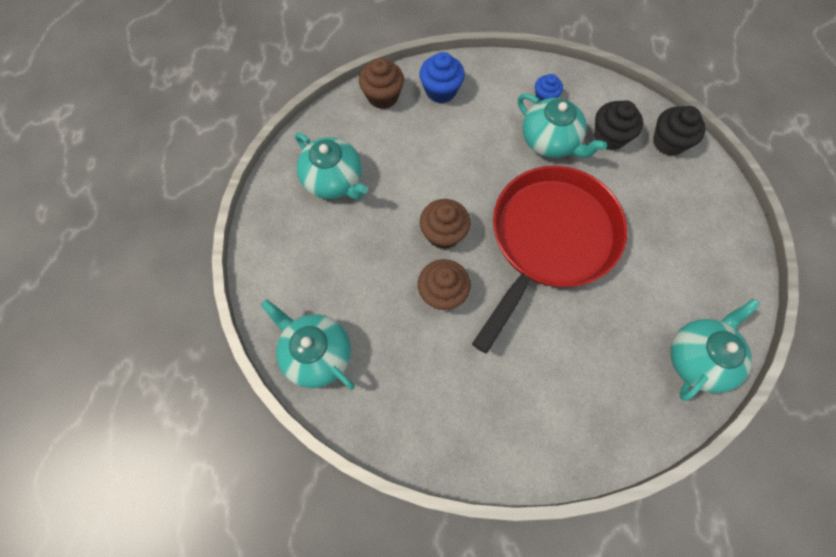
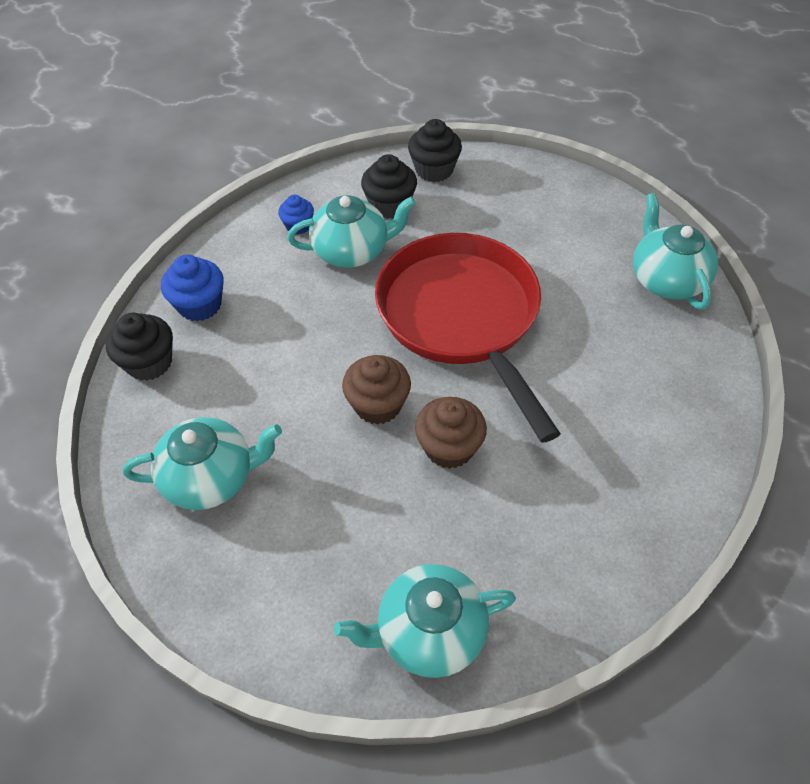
camera: 55 degrees left, 15 degrees down
(383, 96) = (149, 362): brown cupcake -> black cupcake

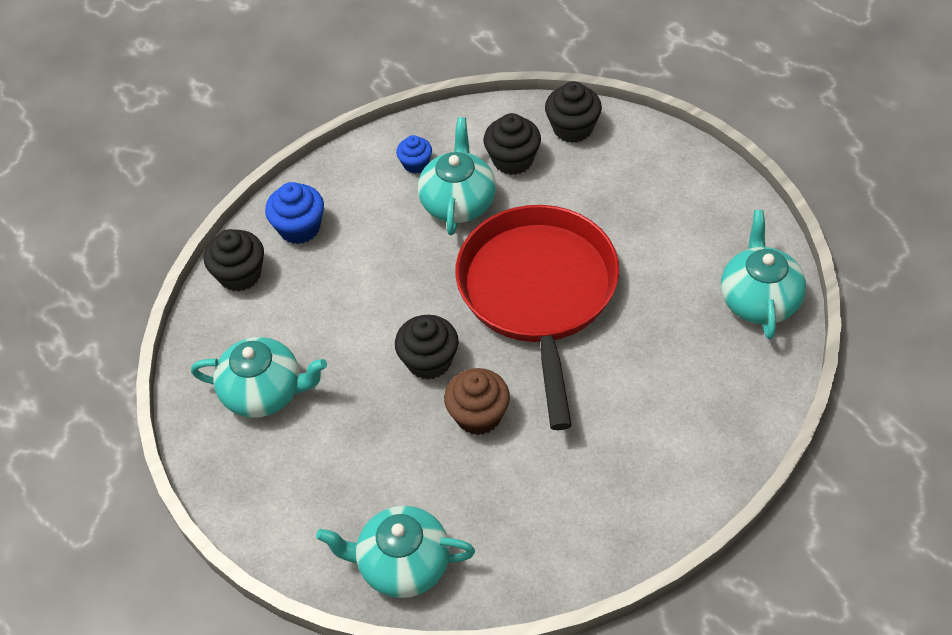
camera: 20 degrees right, 0 degrees up
(352, 251) = (458, 202): turquoise teapot -> turquoise teapot turned 90 degrees counterclockwise
(378, 405) = (429, 361): brown cupcake -> black cupcake

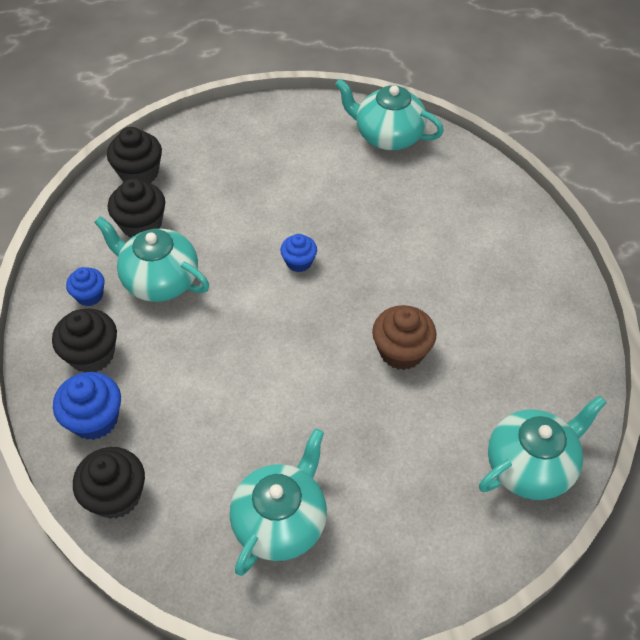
camera: 70 degrees left, 0 degrees up
(403, 564) = (530, 466): turquoise teapot -> turquoise teapot turned 150 degrees counterclockwise
(429, 361) = (323, 367): black cupcake -> black cupcake (92, 355)
(539, 293) = (299, 262): red pan -> blue cupcake

